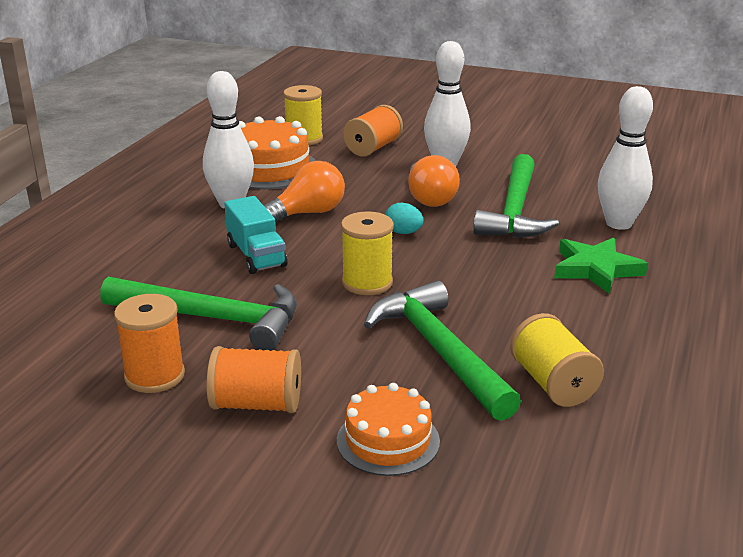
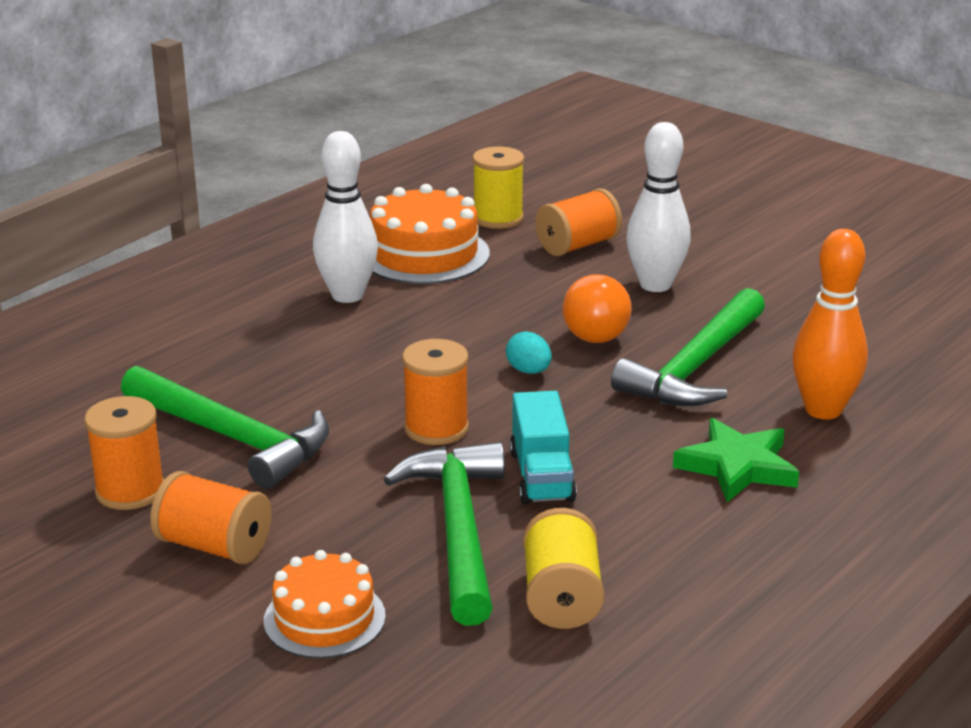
camera: 20 degrees right, 0 degrees up
(256, 255) = (331, 369): turquoise truck -> turquoise truck (541, 476)
(307, 213) = (429, 324): orange light bulb -> none
(367, 283) = (436, 428): yellow spool -> orange spool
(619, 223) = (823, 410): white bowling pin -> orange bowling pin

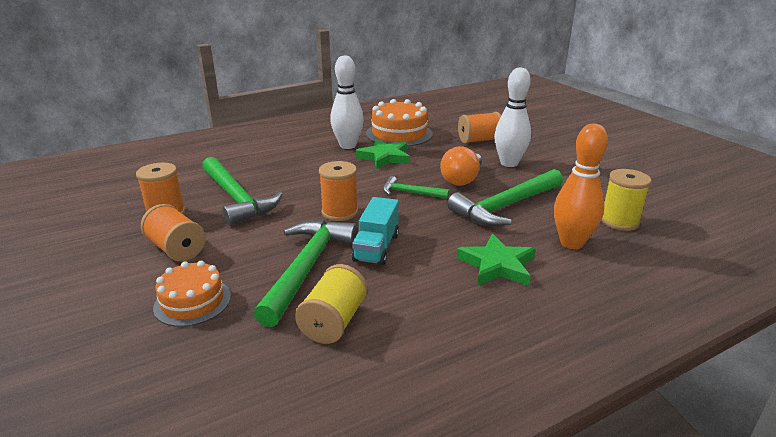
camera: 20 degrees right, 0 degrees up
(434, 309) = (384, 157): none -> green star
(498, 218) = (447, 124): yellow spool -> yellow spool (619, 221)
(529, 371) = (410, 193): turquoise egg -> green hammer

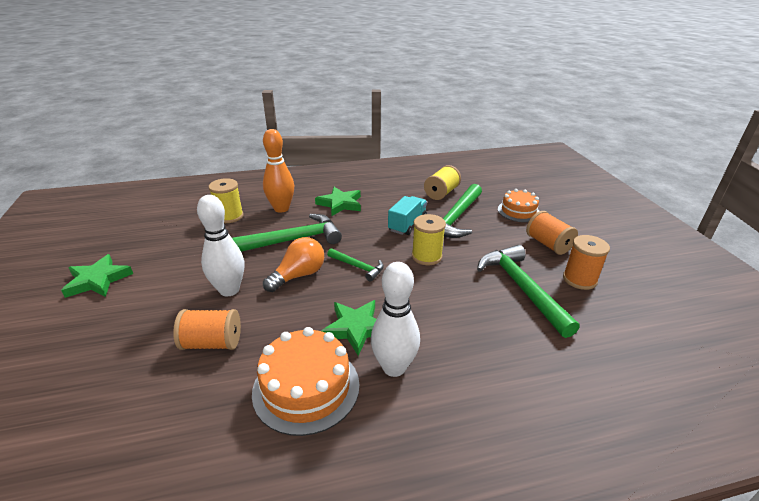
camera: 165 degrees left, 5 degrees up
(339, 212) = (426, 256): orange spool -> yellow spool
(625, 155) = (98, 280): none -> green star

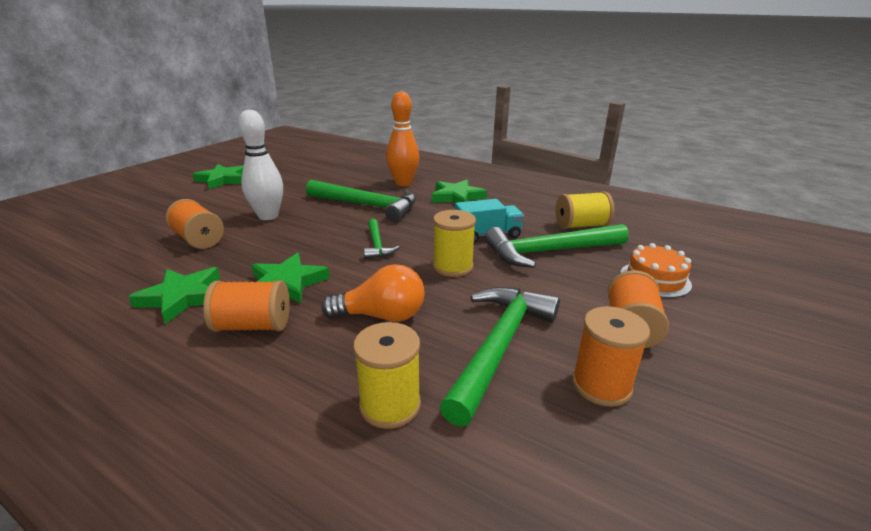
camera: 45 degrees right, 5 degrees down
(229, 216) = (358, 175): yellow spool -> yellow spool (390, 405)
(298, 275) = (324, 229): orange light bulb -> orange light bulb (381, 316)
(306, 387) = (183, 297): orange cake -> green star
(394, 367) = (253, 326): white bowling pin -> orange spool

